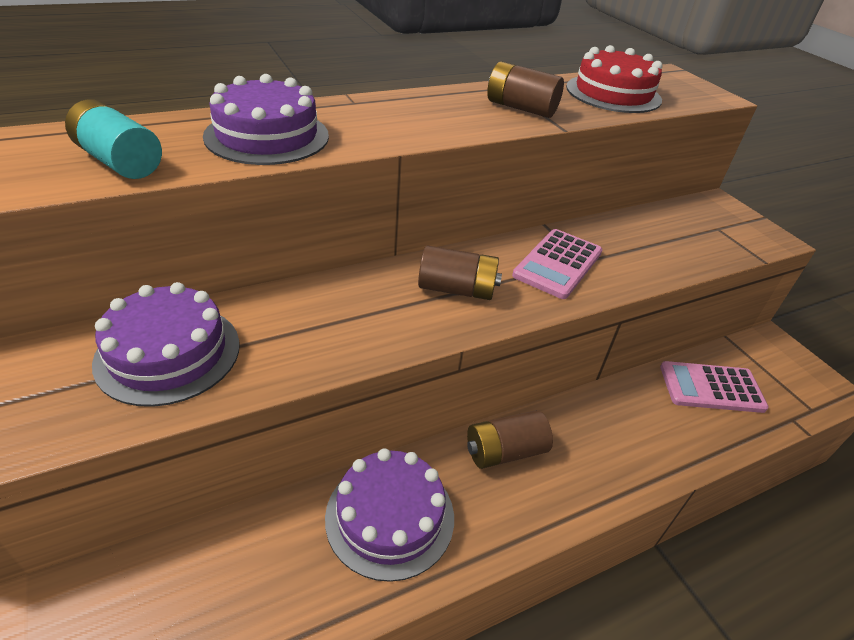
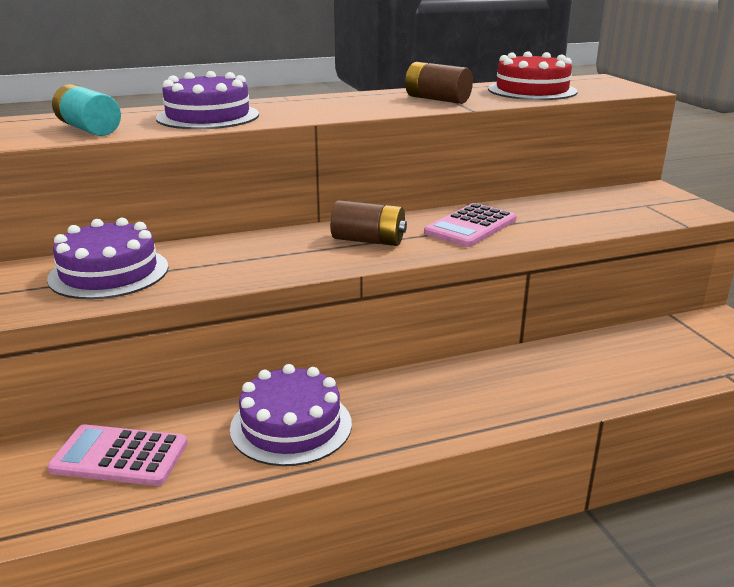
camera: 10 degrees right, 15 degrees down
(505, 451) = (412, 388): brown battery -> none
(711, 387) = (642, 350): pink calculator -> pink calculator (120, 456)

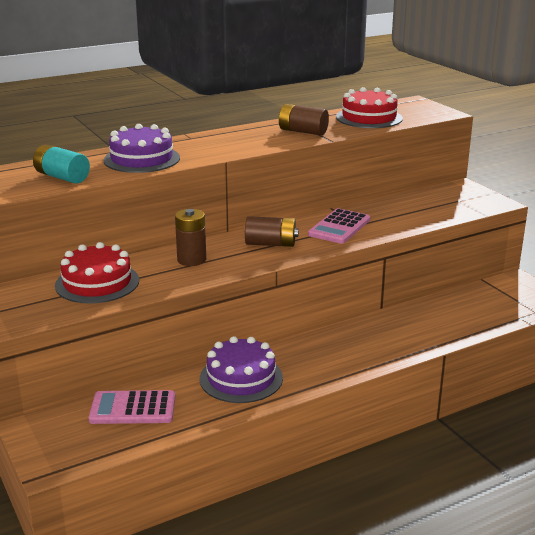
camera: 10 degrees left, 0 degrees up
(109, 273) = (97, 283): purple cake -> red cake
(252, 253) = (191, 260): none -> brown battery

